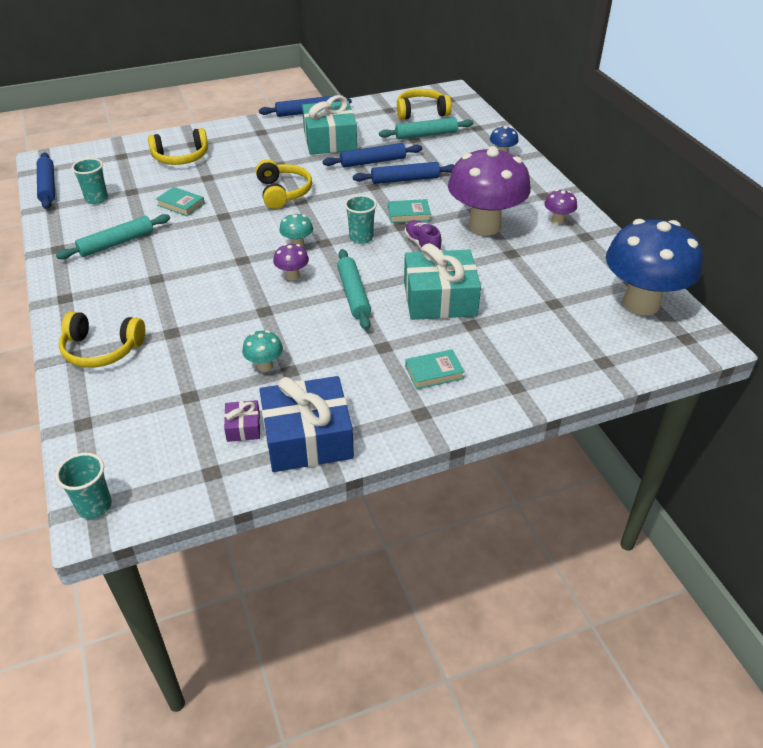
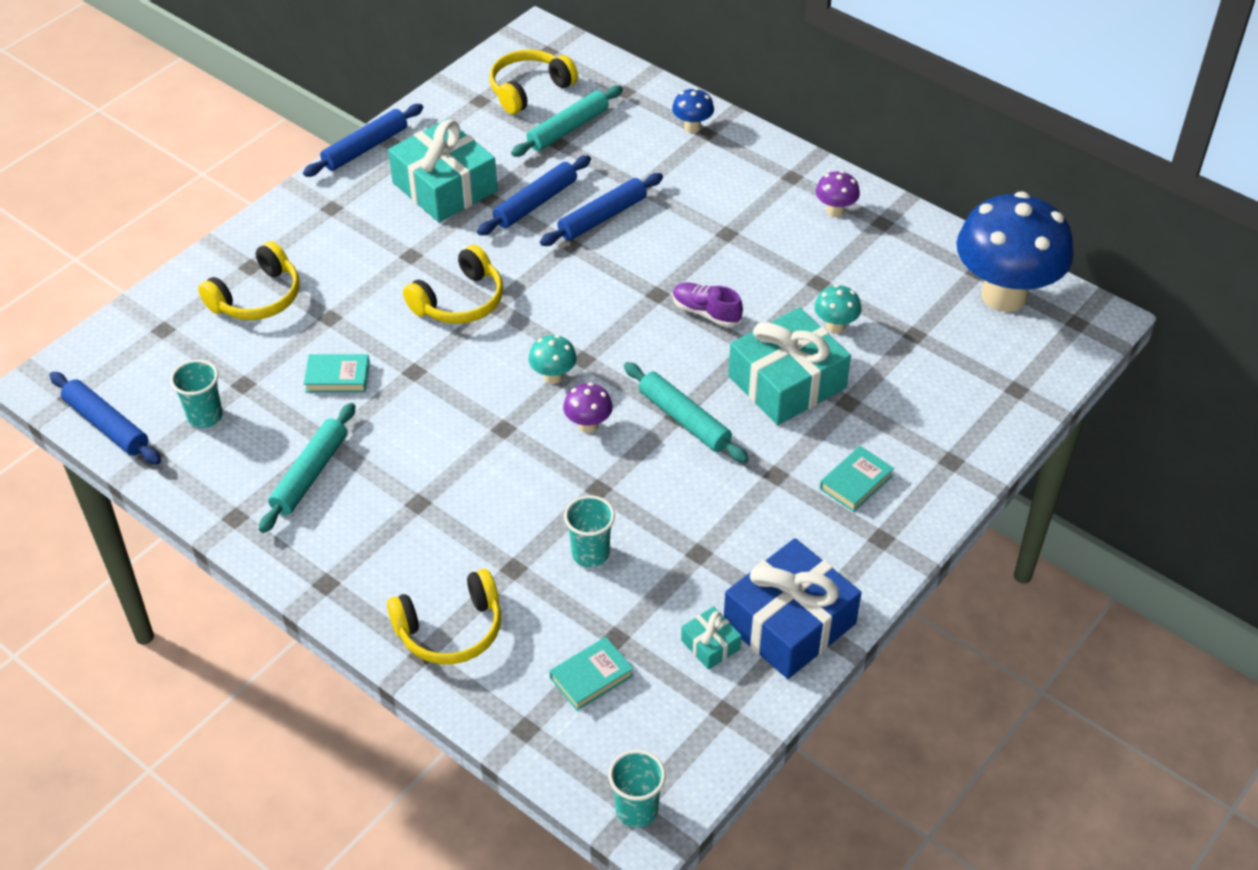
camera: 30 degrees left, 5 degrees up
(243, 427) = (710, 644): purple gift -> turquoise gift
(264, 366) = (665, 560): turquoise mushroom -> turquoise mushroom (835, 326)
(283, 192) = (460, 301): yellow headphones -> yellow headphones turned 90 degrees clockwise
(361, 238) = (623, 333): turquoise cup -> turquoise cup (590, 553)
(409, 214) = (652, 272): turquoise book -> turquoise book (591, 677)
(484, 226) = (757, 254): purple mushroom -> none

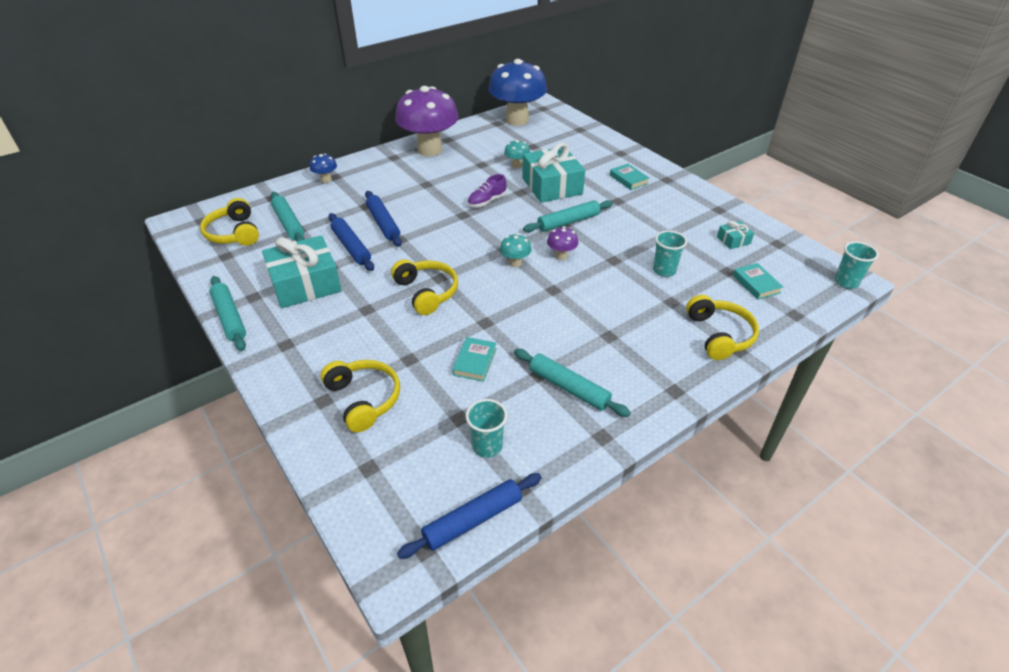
camera: 75 degrees left, 5 degrees down
(365, 148) = (229, 318): blue rolling pin -> turquoise rolling pin
(789, 623) = (720, 214): blue gift -> none
(835, 211) = (429, 150): purple mushroom -> purple mushroom, size x2.46

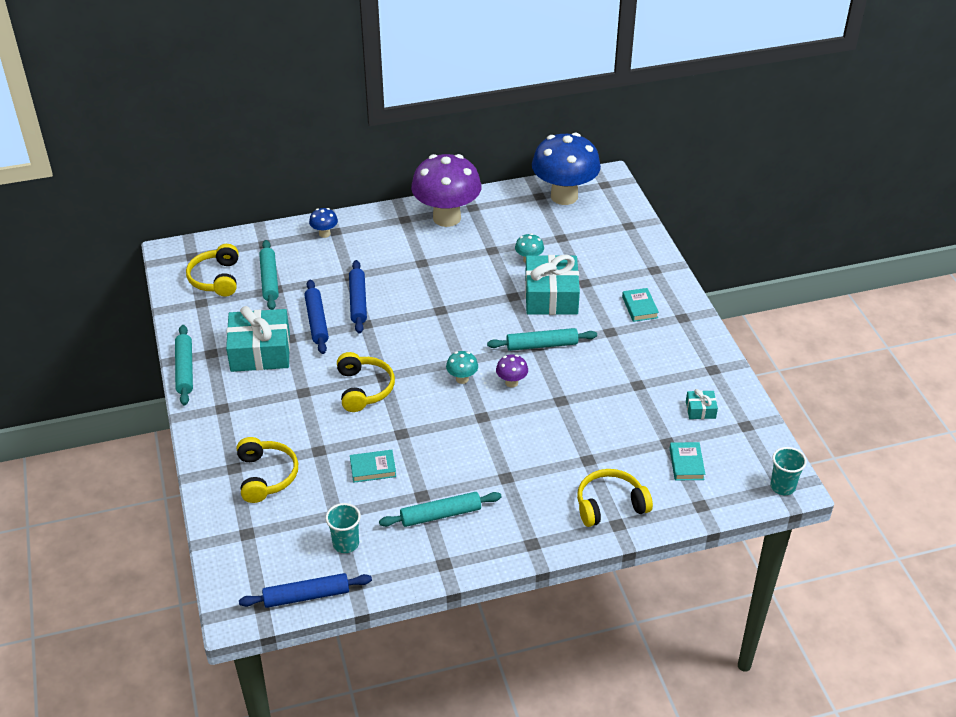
camera: 20 degrees right, 0 degrees up
(475, 362) = (373, 468): turquoise book -> turquoise book turned 45 degrees clockwise
(487, 201) = (473, 299): purple shoe -> none
(569, 388) = (441, 515): turquoise rolling pin -> turquoise rolling pin turned 75 degrees counterclockwise
(664, 270) = (603, 425): turquoise cup -> none
(719, 335) = (610, 505): yellow headphones -> yellow headphones turned 120 degrees counterclockwise

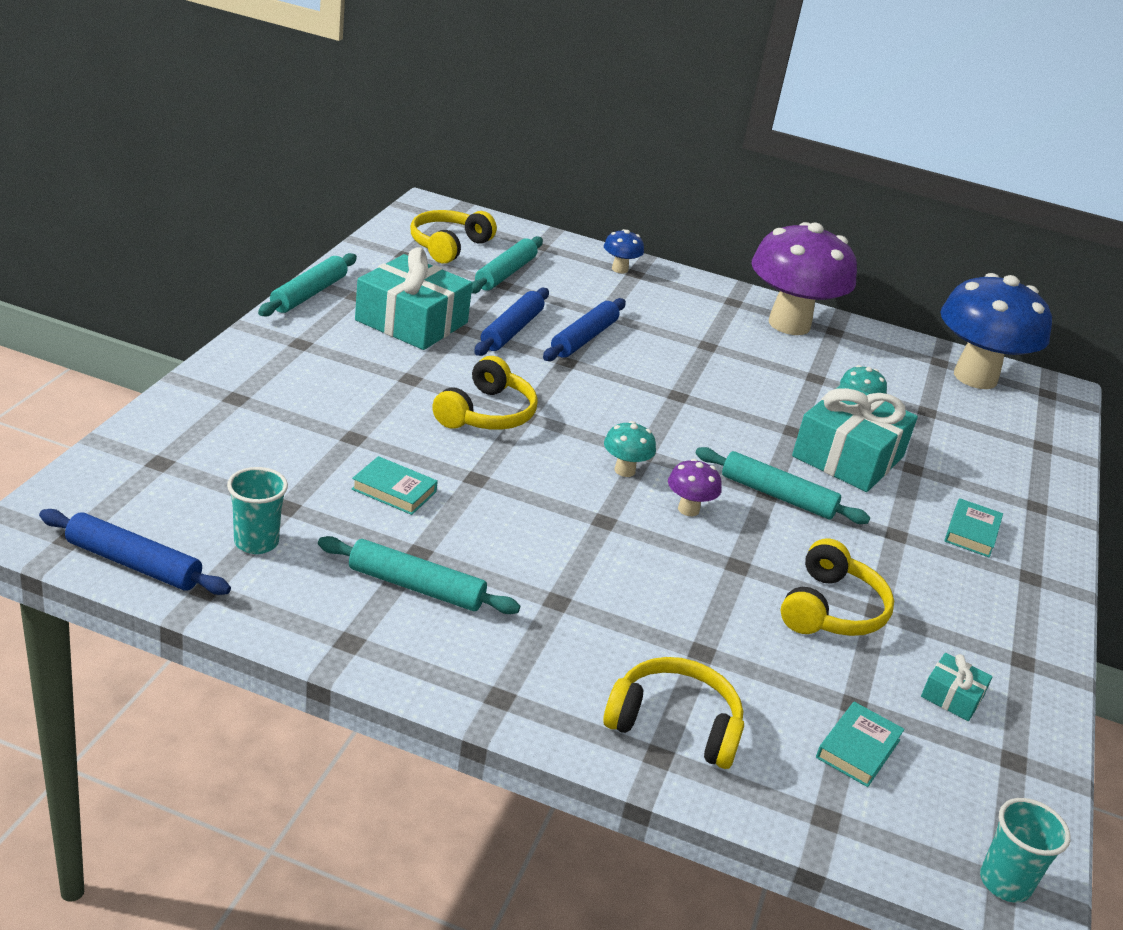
camera: 30 degrees right, 10 degrees down
(266, 476) = (260, 425): yellow headphones -> yellow headphones (831, 609)

